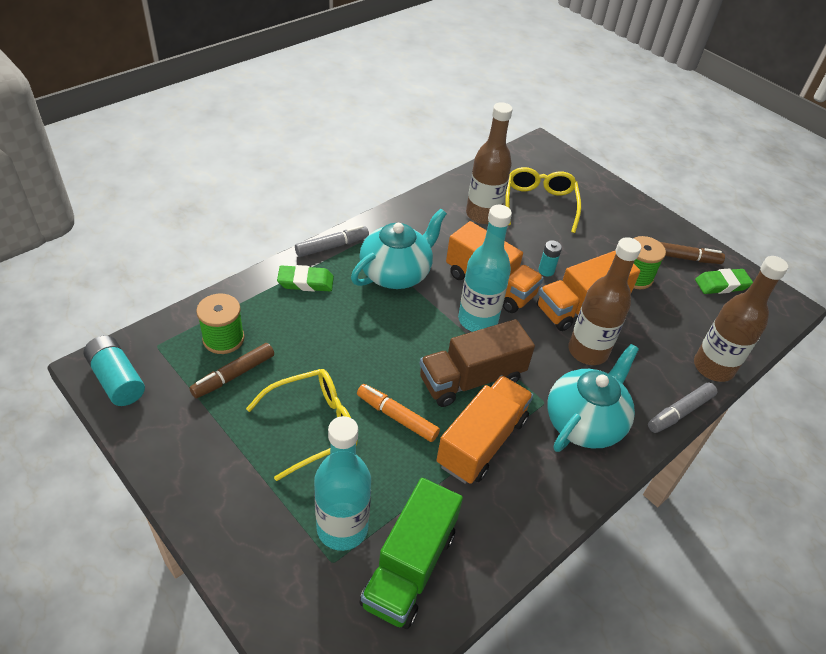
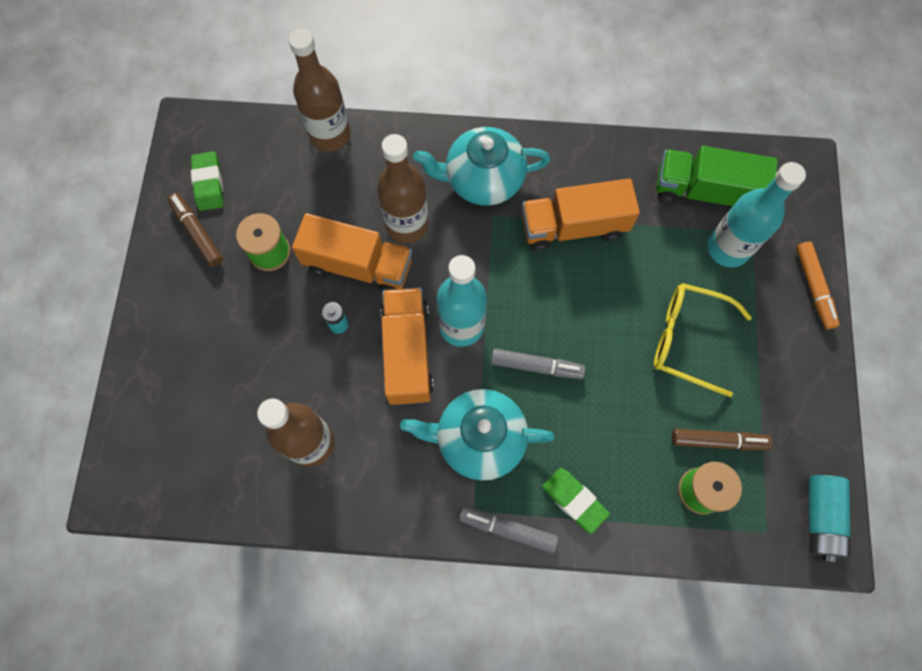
camera: 130 degrees left, 25 degrees up
(397, 417) = (617, 295): orange marker -> orange marker (813, 288)
(409, 567) = (704, 191): green truck -> green truck turned 150 degrees counterclockwise
(471, 379) = (527, 279): brown truck -> none
(539, 204) = (236, 408): yellow glasses -> none
(680, 412) = (405, 130): grey marker -> grey marker (536, 366)
(721, 284) = (209, 184): green eraser -> green eraser turned 45 degrees clockwise

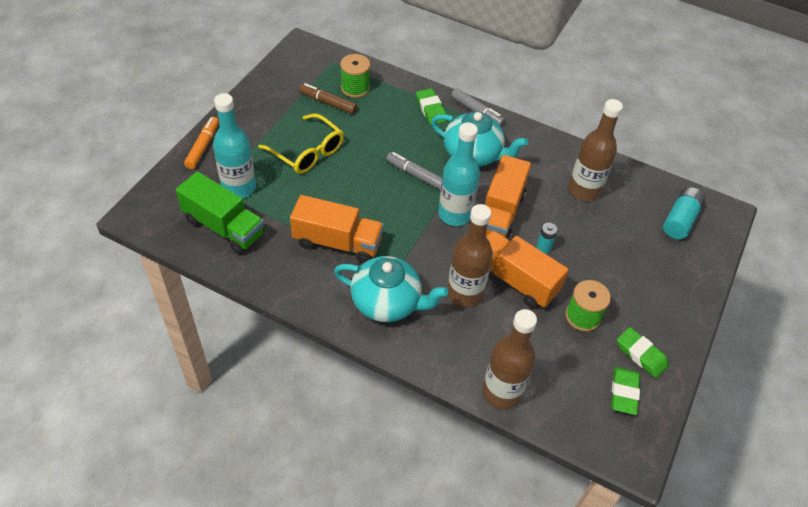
camera: 160 degrees left, 20 degrees down
(197, 233) = (641, 354): brown marker -> green eraser
(820, 518) = (298, 56): turquoise battery -> turquoise battery (680, 220)

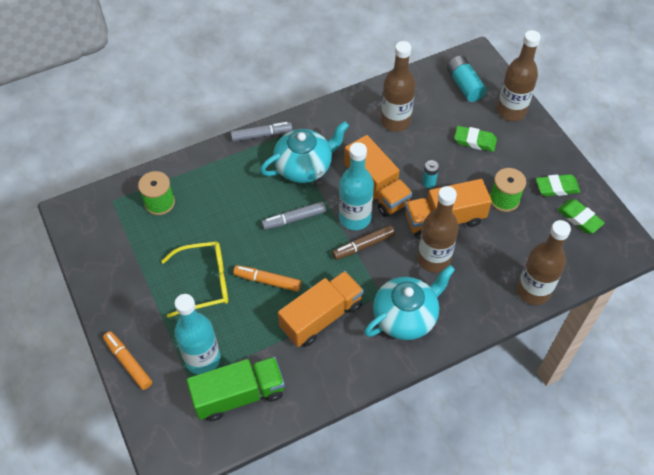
camera: 50 degrees left, 5 degrees up
(328, 103) = (159, 233): brown marker -> brown marker (363, 246)
(341, 189) = (267, 281): none -> orange marker
(431, 109) = (232, 164): green eraser -> green eraser (475, 141)
(691, 271) = (511, 111): none -> brown bottle

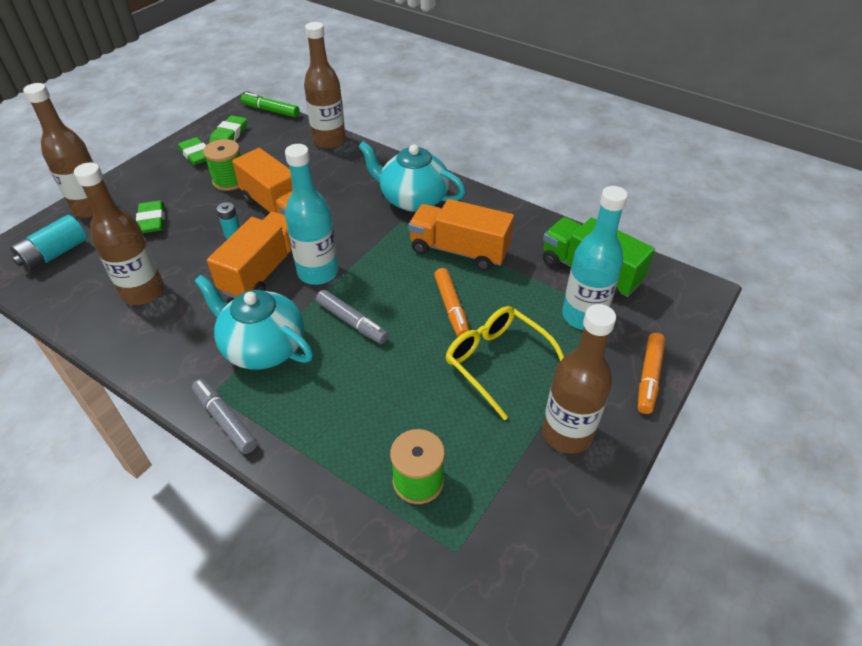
camera: 120 degrees left, 10 degrees down
(363, 246) = (351, 253): brown marker -> none
(433, 259) = (334, 202): brown bottle -> brown bottle (567, 433)
(613, 263) = (270, 110): none -> green marker

